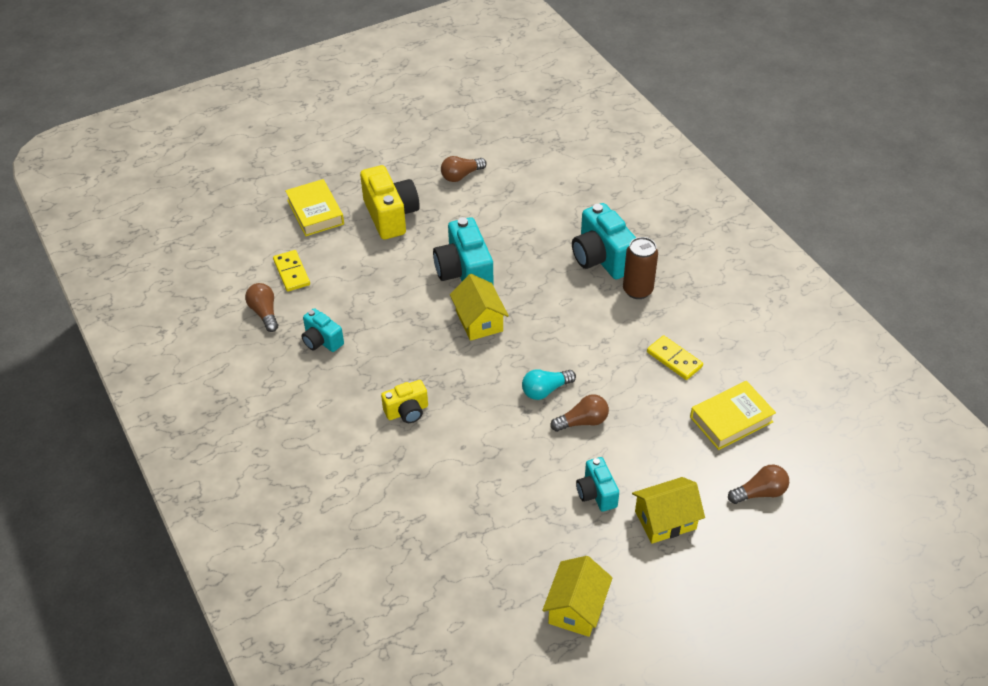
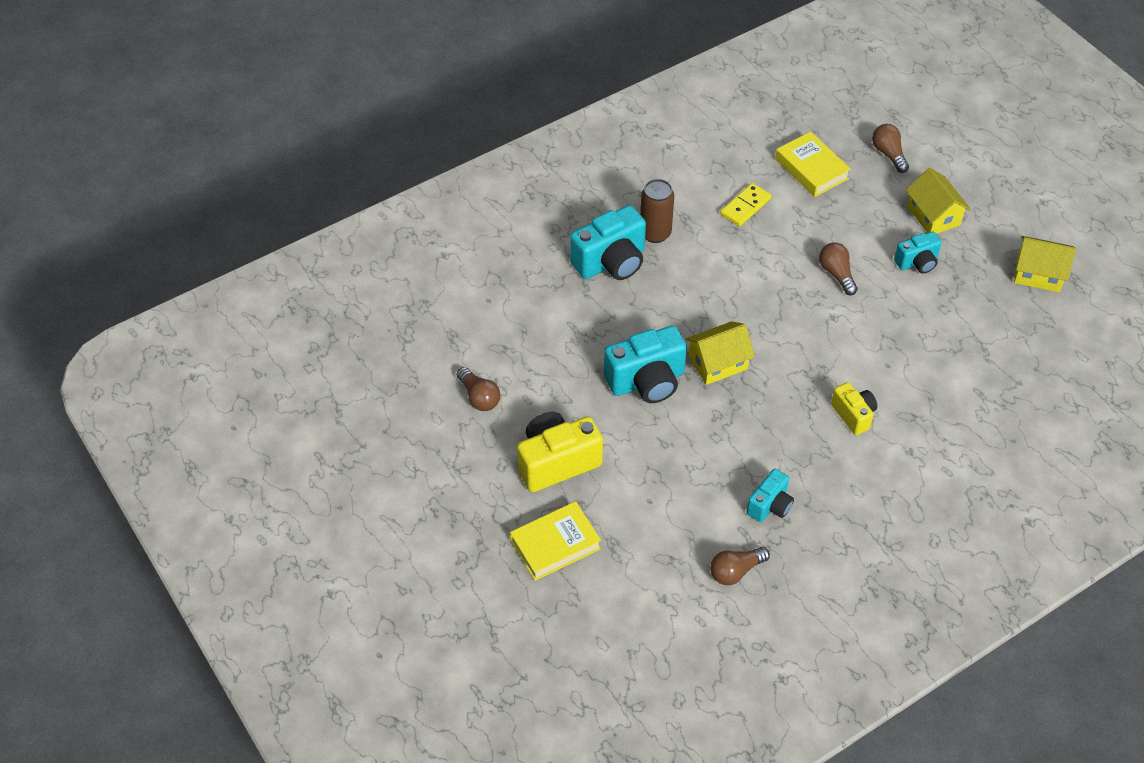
camera: 95 degrees left, 5 degrees up
(292, 272) = (665, 553): yellow domino -> none
(545, 390) = (803, 303): turquoise light bulb -> none

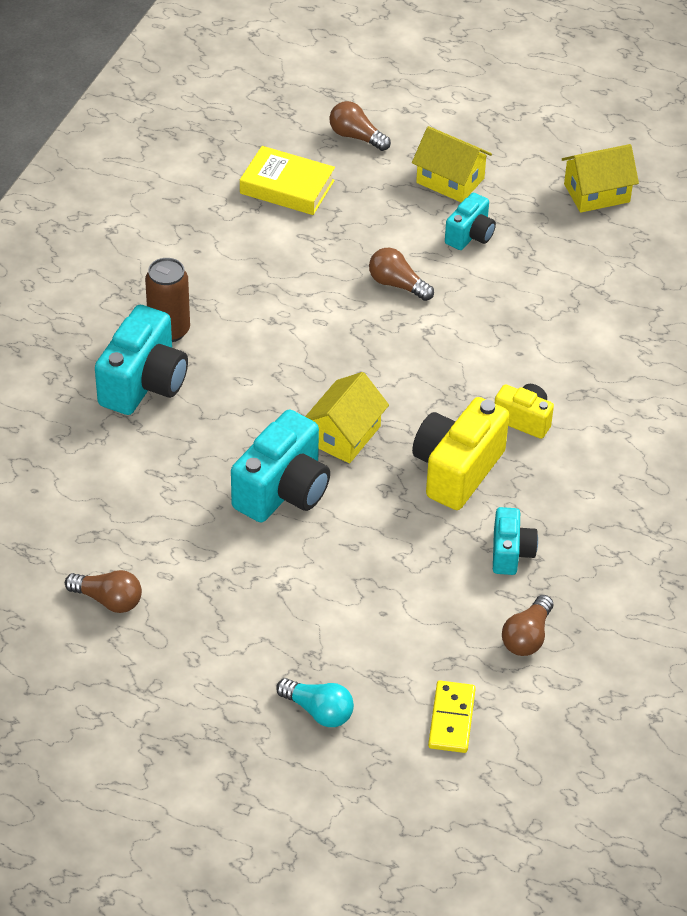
camera: 35 degrees left, 5 degrees down
(555, 545) = (318, 711): yellow book -> turquoise light bulb
(557, 462) = (252, 625): yellow camera -> yellow camera (457, 470)
(745, 206) = (247, 258): yellow domino -> yellow domino (452, 719)

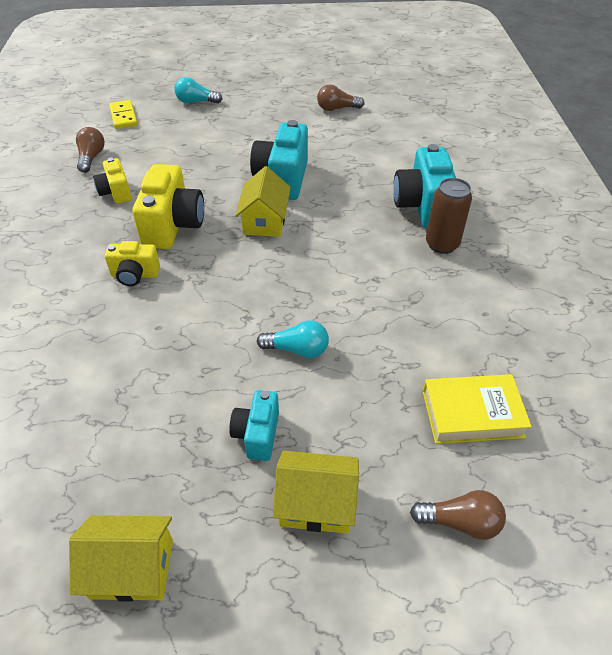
camera: 155 degrees right, 0 degrees up
(397, 284) = (297, 349): brown light bulb -> turquoise light bulb
(511, 553) = (116, 192): turquoise camera -> yellow camera
(596, 193) = (132, 568): yellow house -> yellow house turned 45 degrees clockwise

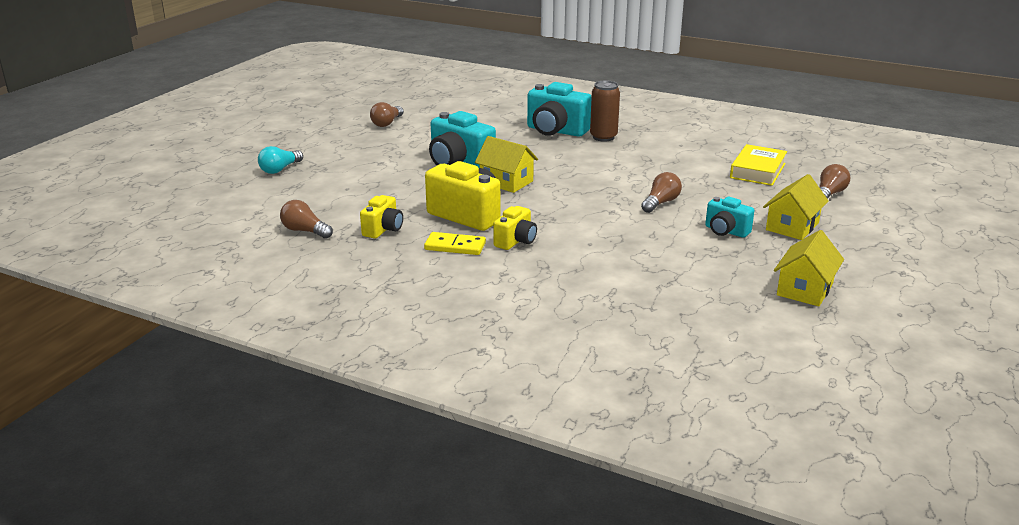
camera: 60 degrees left, 20 degrees down
(116, 192) = (383, 229): yellow camera -> yellow camera turned 75 degrees counterclockwise
(123, 116) = (250, 204): yellow domino -> yellow domino (455, 246)
(297, 349) = (661, 203): turquoise light bulb -> brown light bulb

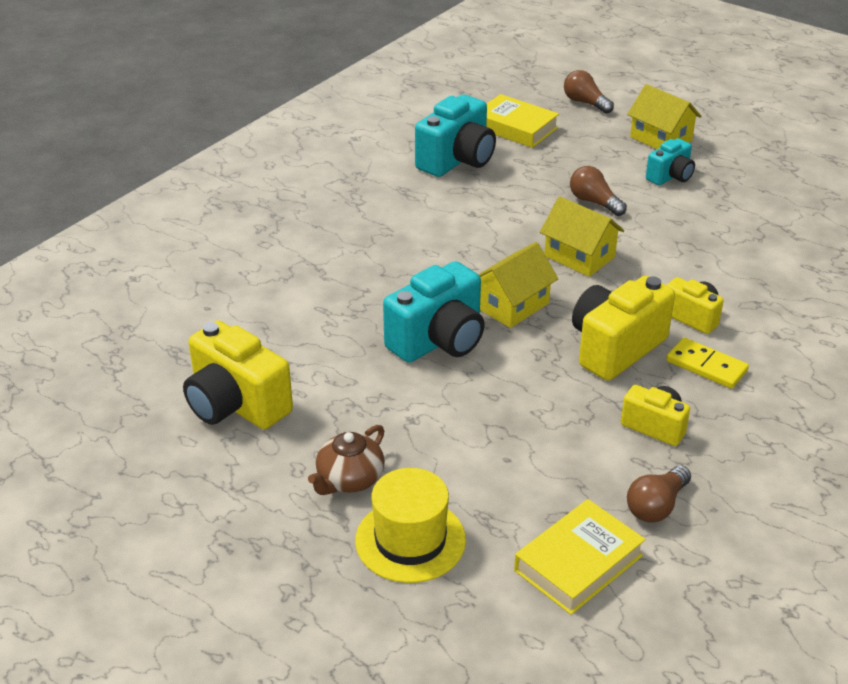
camera: 80 degrees left, 10 degrees up
(257, 210) = (578, 563): none -> yellow book
(280, 169) = (410, 540): turquoise light bulb -> yellow hat
(328, 152) = (349, 479): none -> brown teapot
(387, 123) = (236, 405): brown light bulb -> yellow camera
(455, 246) = (706, 366): yellow domino -> yellow domino turned 75 degrees counterclockwise
(556, 131) = (340, 243): turquoise camera -> turquoise camera (457, 160)
(603, 137) = (377, 209): brown can -> none
(805, 289) = (794, 161): yellow house -> yellow house (579, 256)

